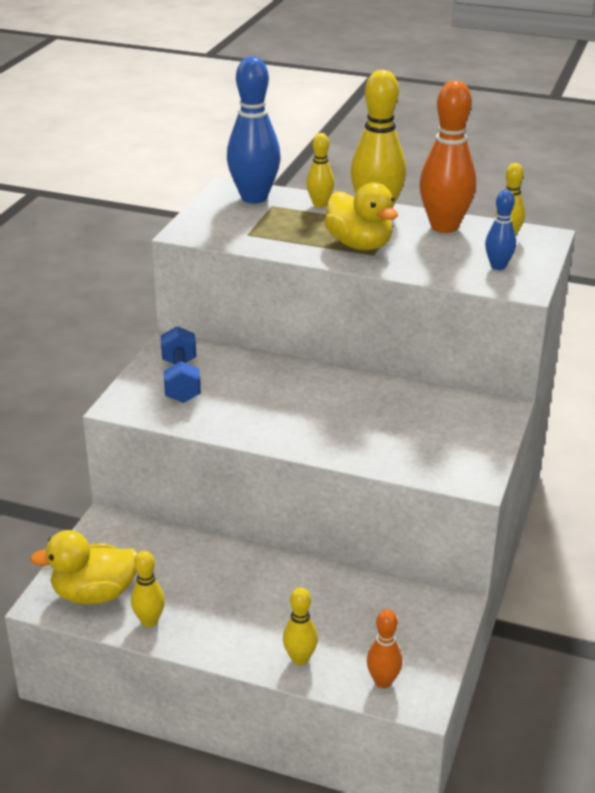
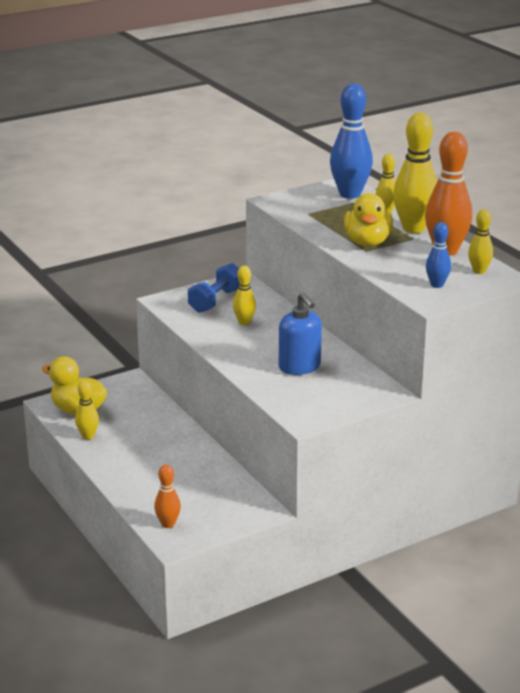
camera: 40 degrees right, 5 degrees down
(300, 659) = (139, 491): yellow bowling pin -> yellow bowling pin (244, 322)
(380, 420) = (299, 367): none -> blue soap dispenser

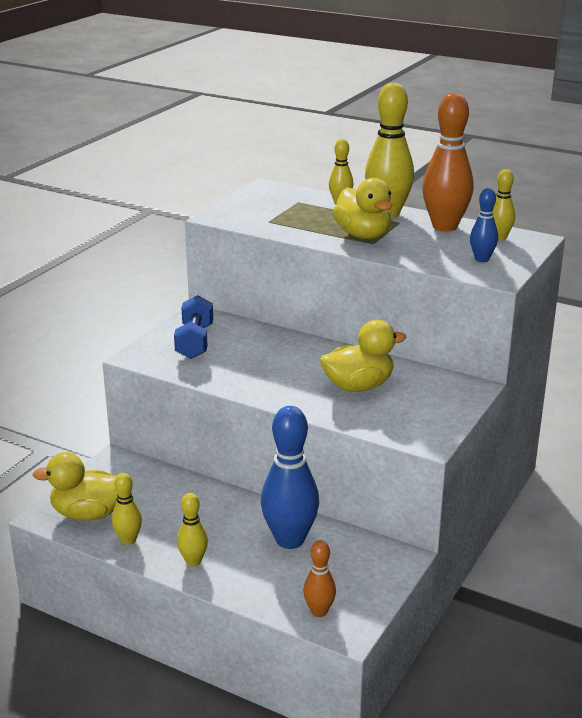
camera: 30 degrees left, 0 degrees up
(244, 322) = (250, 356): yellow bowling pin -> yellow bowling pin (193, 561)
(299, 367) = (358, 386): blue soap dispenser -> yellow duck
(350, 194) = (285, 195): blue bowling pin -> blue bowling pin (290, 540)

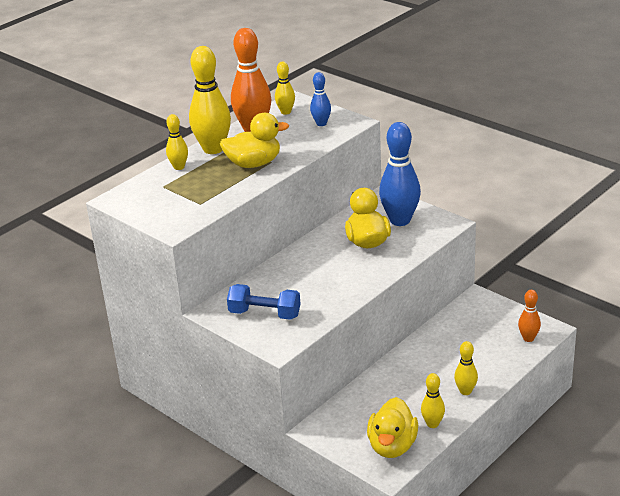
camera: 75 degrees left, 5 degrees up
(290, 540) = (449, 343): blue bowling pin -> blue bowling pin (400, 220)

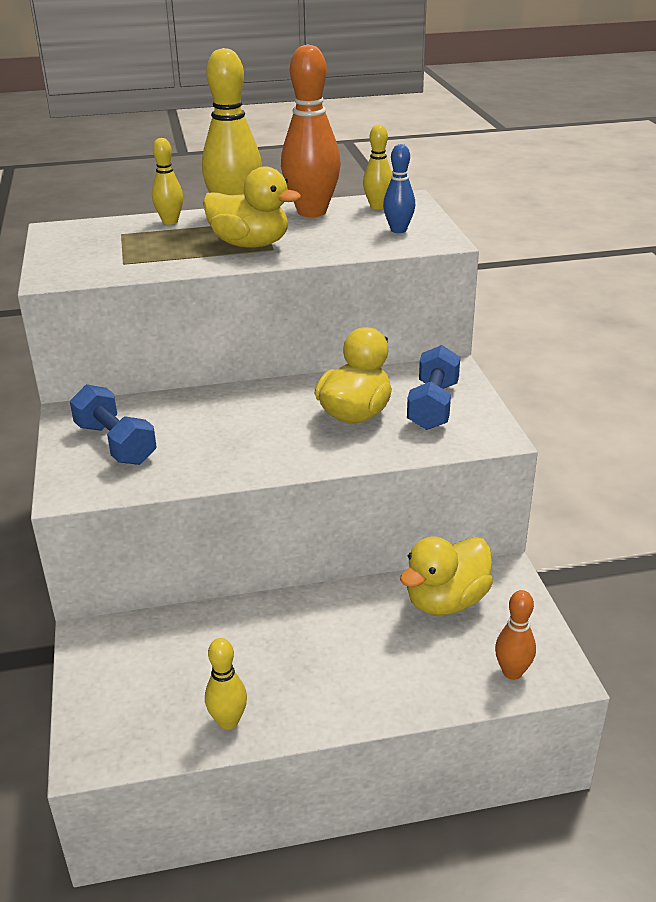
camera: 35 degrees right, 0 degrees up
(392, 446) = (140, 720): yellow duck -> yellow duck (446, 601)
(400, 220) = (433, 406): blue bowling pin -> blue dumbbell
(465, 391) = (329, 700): yellow bowling pin -> none

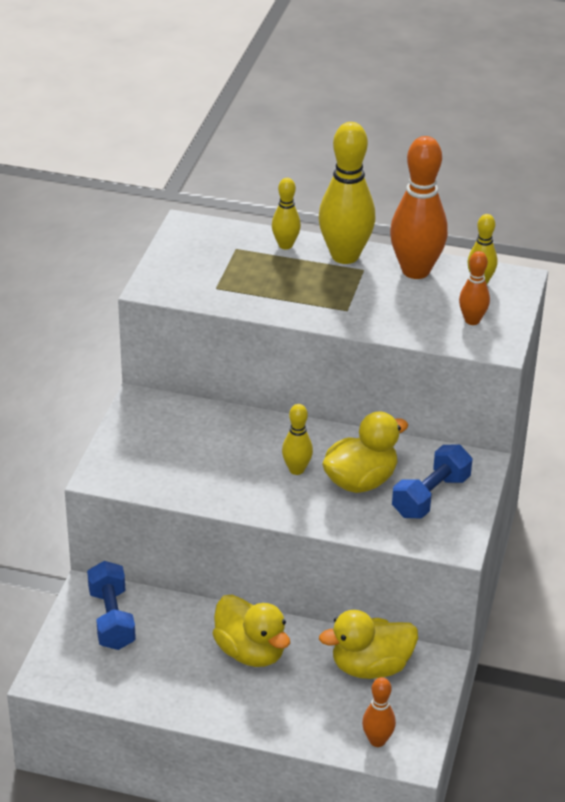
camera: 25 degrees right, 5 degrees up
(115, 443) = (157, 444): blue dumbbell -> blue dumbbell (112, 619)
(228, 721) = (149, 692): yellow bowling pin -> yellow bowling pin (296, 470)
(250, 244) = (332, 298): yellow duck -> yellow duck (251, 652)
(398, 230) = (472, 320): blue bowling pin -> orange bowling pin

